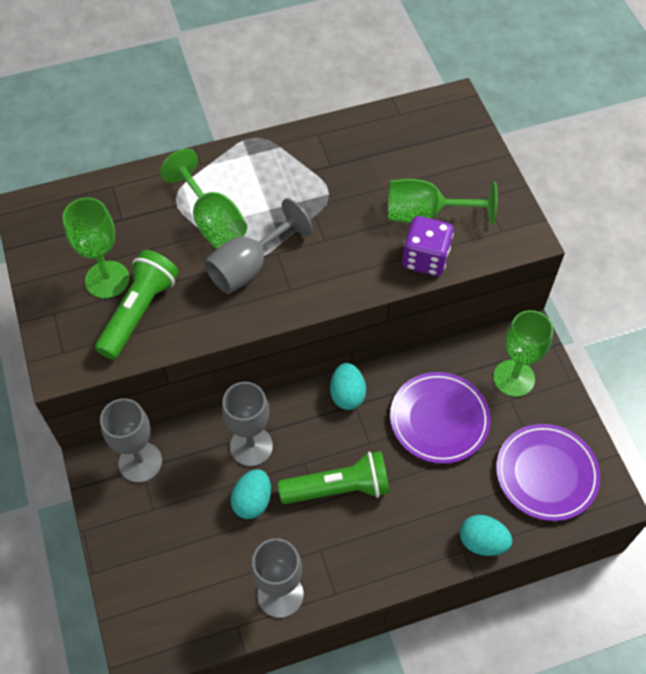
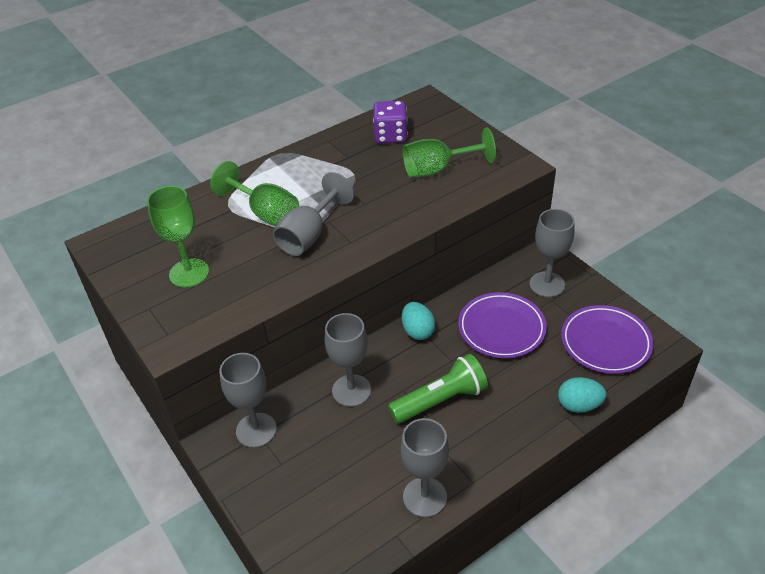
camera: 15 degrees left, 15 degrees down
(139, 311) = (226, 288): green flashlight -> none
(252, 501) = (369, 431): turquoise egg -> none
(425, 258) = (451, 196): purple dice -> purple dice (390, 136)
(514, 378) = (547, 284): green goblet -> grey goblet

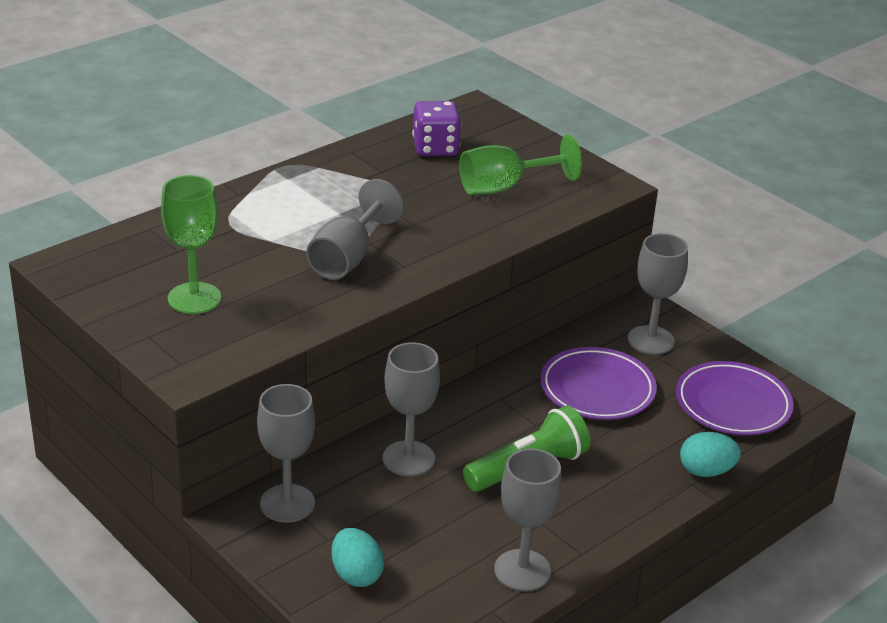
camera: 10 degrees left, 10 degrees down
(265, 213) = (283, 233): green goblet -> none
(418, 331) = (487, 392): turquoise egg -> turquoise egg (356, 575)

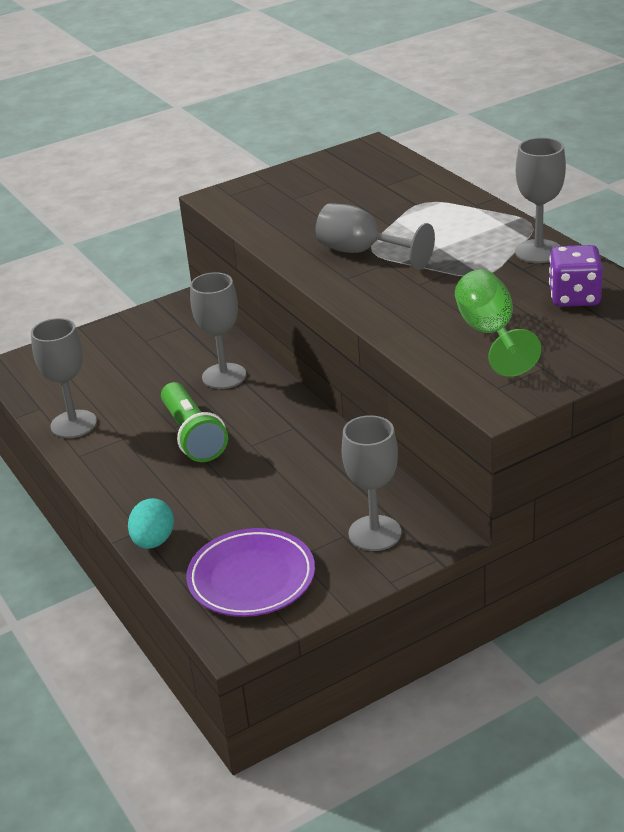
camera: 105 degrees right, 0 degrees up
(194, 298) = (313, 194): green goblet -> none
(287, 503) = (189, 323): grey goblet -> grey goblet (538, 251)
(356, 575) = (103, 351): turquoise egg -> none
(597, 389) = (296, 486): purple plate -> none

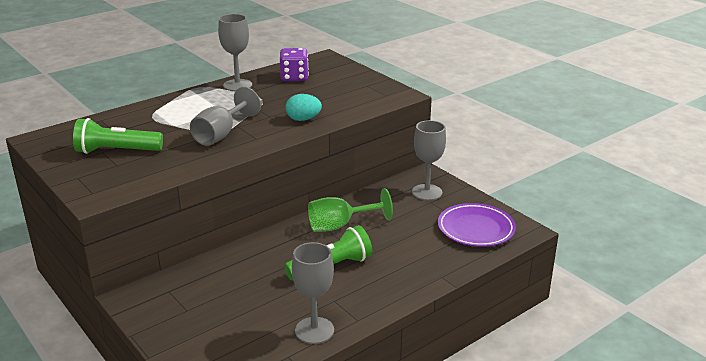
camera: 100 degrees left, 5 degrees down
(153, 541) = (452, 269): turquoise egg -> turquoise egg (303, 119)
(224, 376) = (253, 261): grey goblet -> none
(328, 193) = (116, 151): none -> green flashlight
(490, 334) = (332, 97): green goblet -> green goblet (340, 225)

